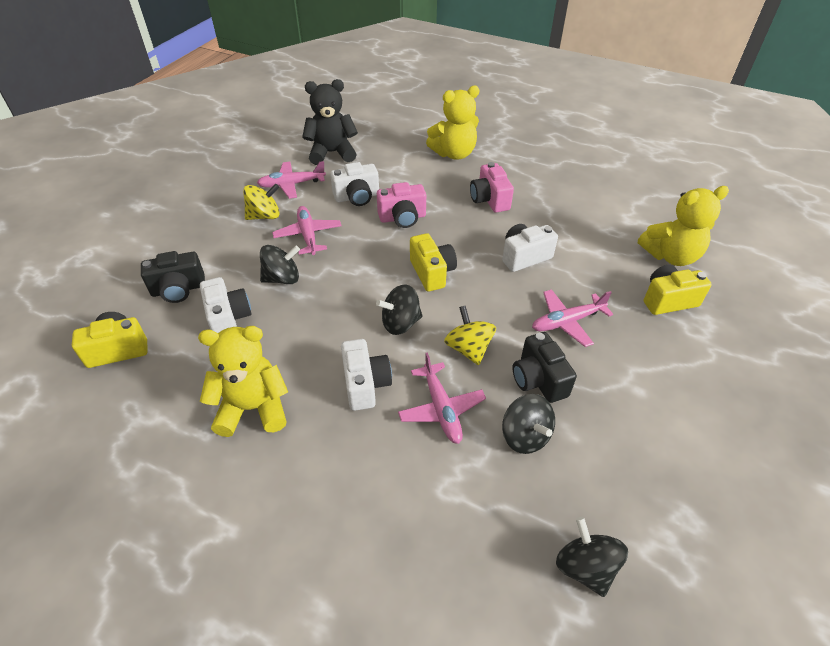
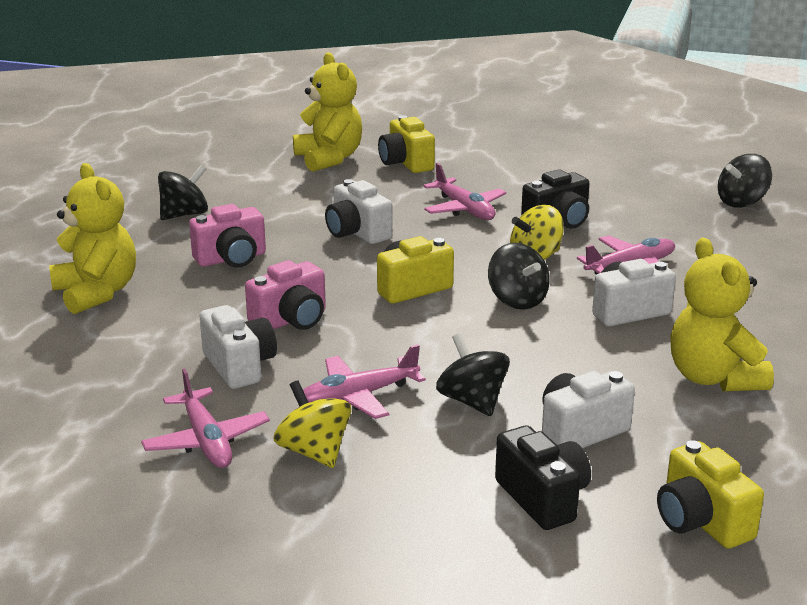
camera: 100 degrees left, 20 degrees down
(332, 153) = (87, 413): black teddy bear -> none
(402, 218) = (291, 320): pink camera -> pink camera turned 75 degrees clockwise
(525, 436) = (633, 226): black spinning top -> black spinning top (184, 214)

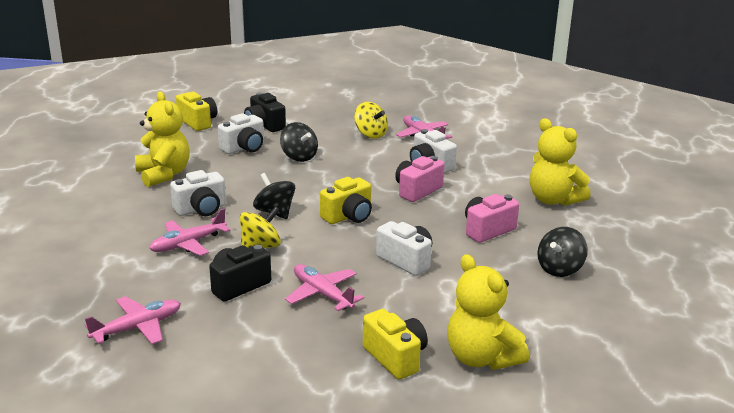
camera: 170 degrees right, 0 degrees up
(358, 396) = (359, 156): pink plane -> pink plane (137, 328)
(741, 202) = (54, 324): black spinning top -> none

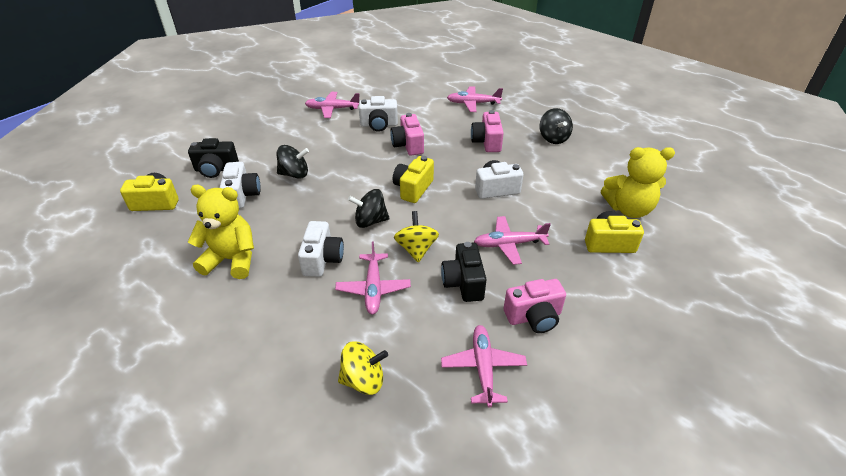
camera: 55 degrees left, 15 degrees up
(227, 338) = (534, 317): none -> pink camera
(348, 216) = (413, 188): yellow camera -> yellow camera turned 150 degrees counterclockwise
(370, 134) = (301, 128): yellow spinning top -> yellow spinning top (363, 380)
(553, 200) = (473, 103): yellow teddy bear -> pink plane

